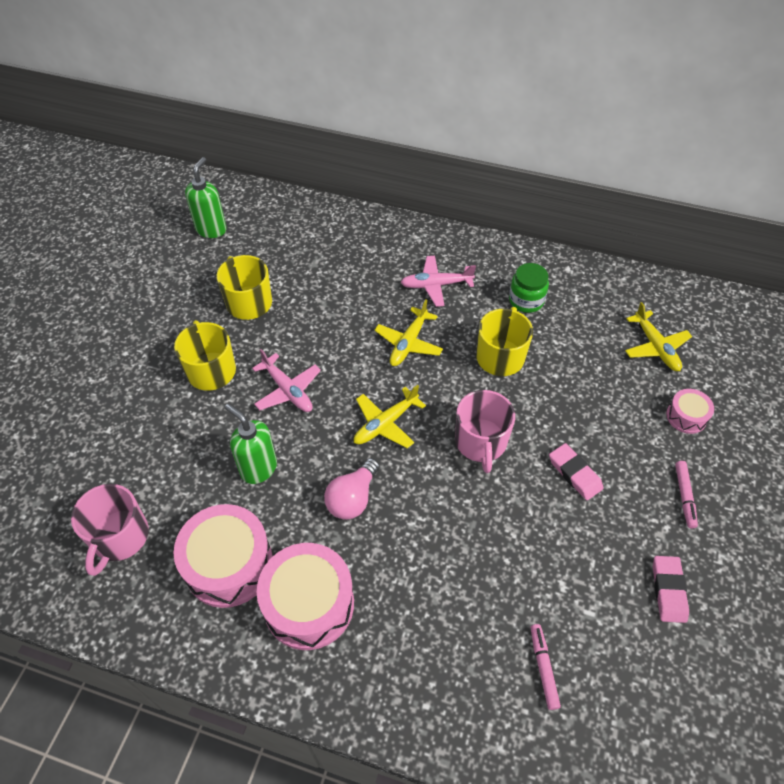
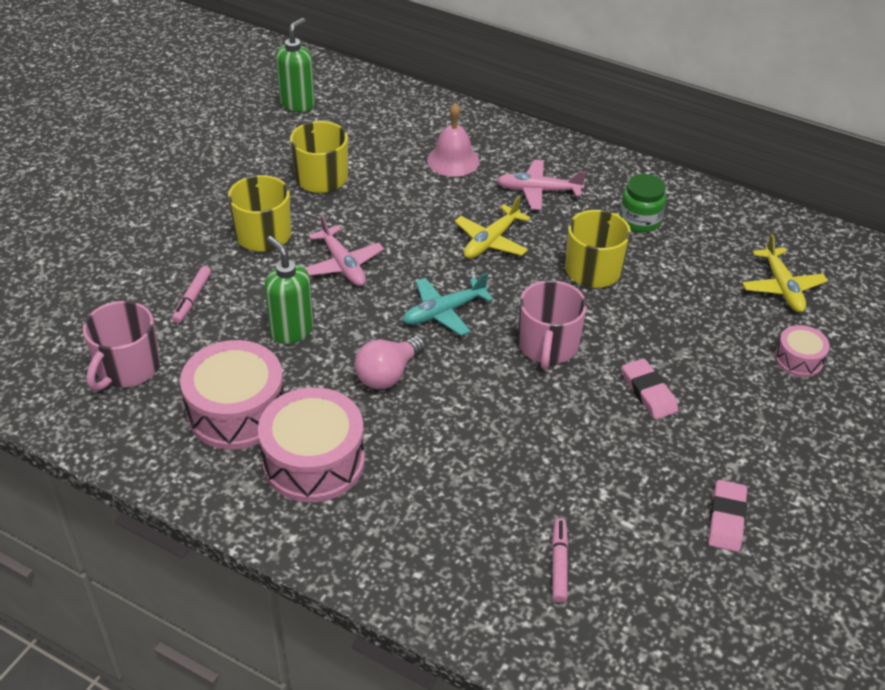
camera: 10 degrees right, 10 degrees down
(357, 266) = (453, 160): none -> pink bell
(386, 423) = (444, 312): yellow plane -> turquoise plane
(684, 496) = (773, 434): pink marker -> pink marker (192, 299)

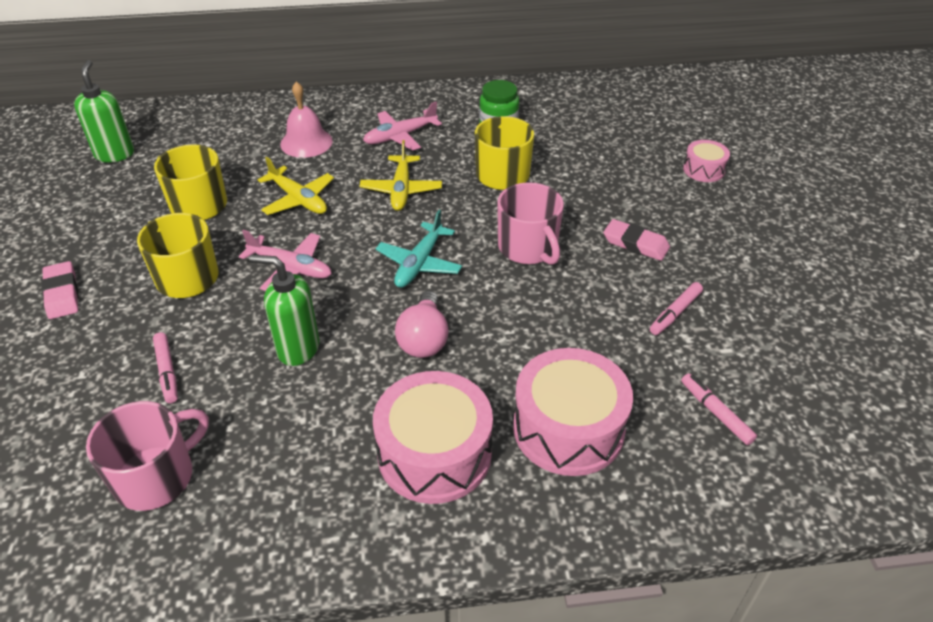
camera: 35 degrees left, 0 degrees up
(127, 368) = (156, 476): pink mug -> pink mug turned 120 degrees counterclockwise
(236, 411) = (315, 452): pink drum -> pink drum (568, 428)
(616, 469) = (675, 313): none -> pink marker
(726, 519) = (783, 305): pink eraser -> pink eraser (62, 293)
(782, 287) = (641, 127): yellow plane -> yellow plane (298, 199)

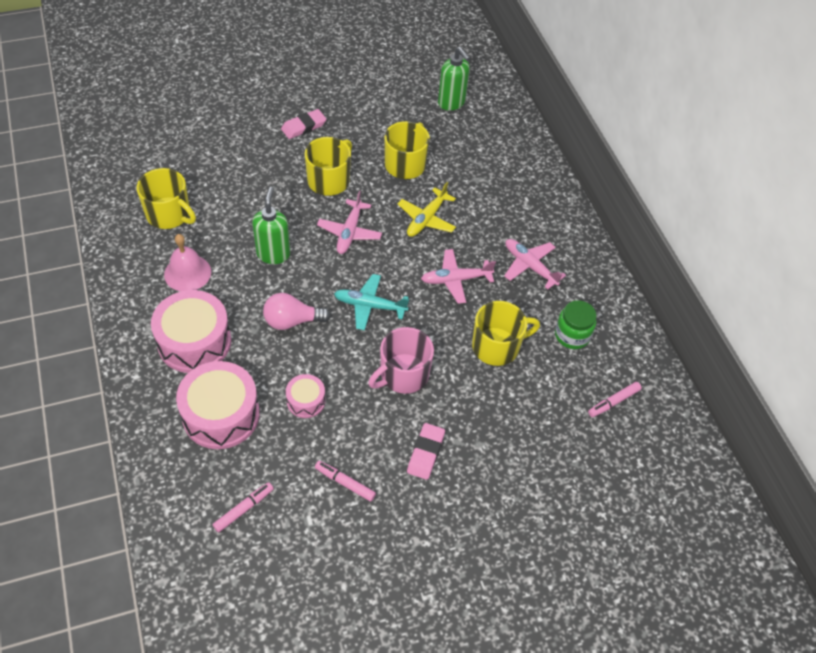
camera: 75 degrees right, 10 degrees up
(115, 154) = (451, 103): green soap dispenser -> green soap dispenser turned 75 degrees clockwise
(156, 476) = (169, 214): pink mug -> yellow mug
(167, 372) = (246, 196): pink marker -> pink marker (613, 402)
(306, 142) = (501, 207): pink bell -> pink bell (187, 273)
(401, 190) = (456, 280): yellow plane -> pink plane
(704, 169) = (552, 512): pink drum -> pink drum (306, 401)

